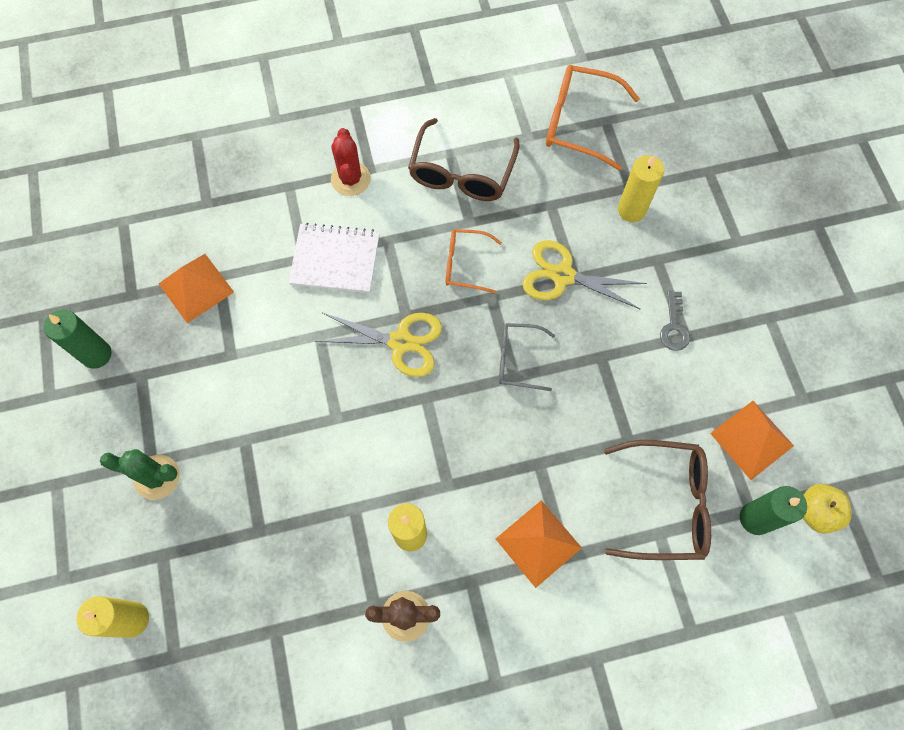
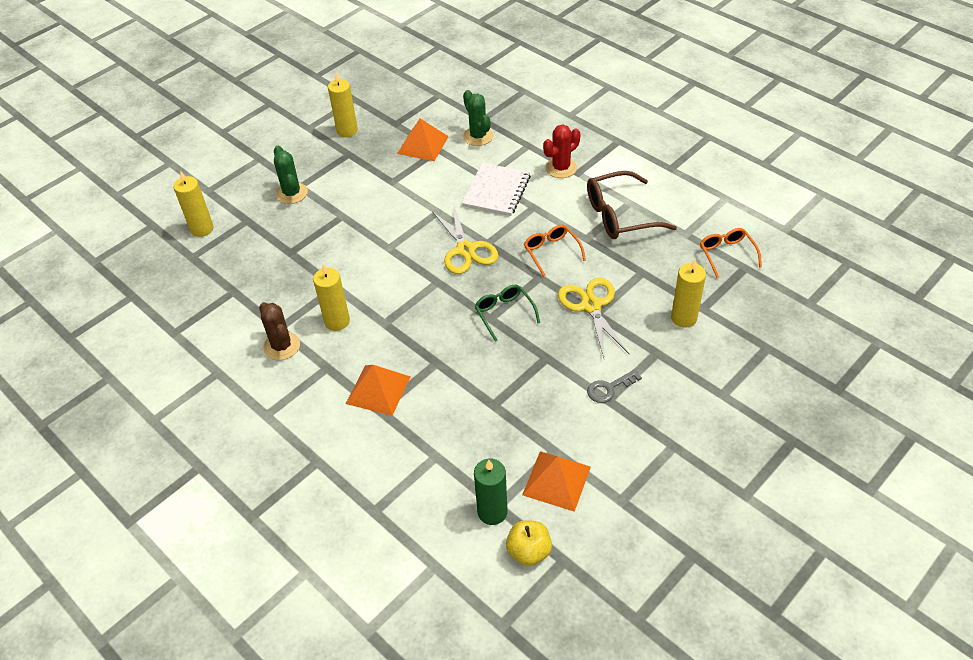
camera: 60 degrees right, 20 degrees down
(96, 354) = (347, 131): green candle -> yellow candle
(232, 224) = (478, 136): none -> green cactus
(335, 260) = (496, 191): white notebook -> white notebook turned 45 degrees clockwise
(518, 359) = (504, 314): grey glasses -> green glasses
(580, 123) = (727, 255): orange glasses -> orange glasses, size x0.61
(664, 504) = (461, 448): brown glasses -> none

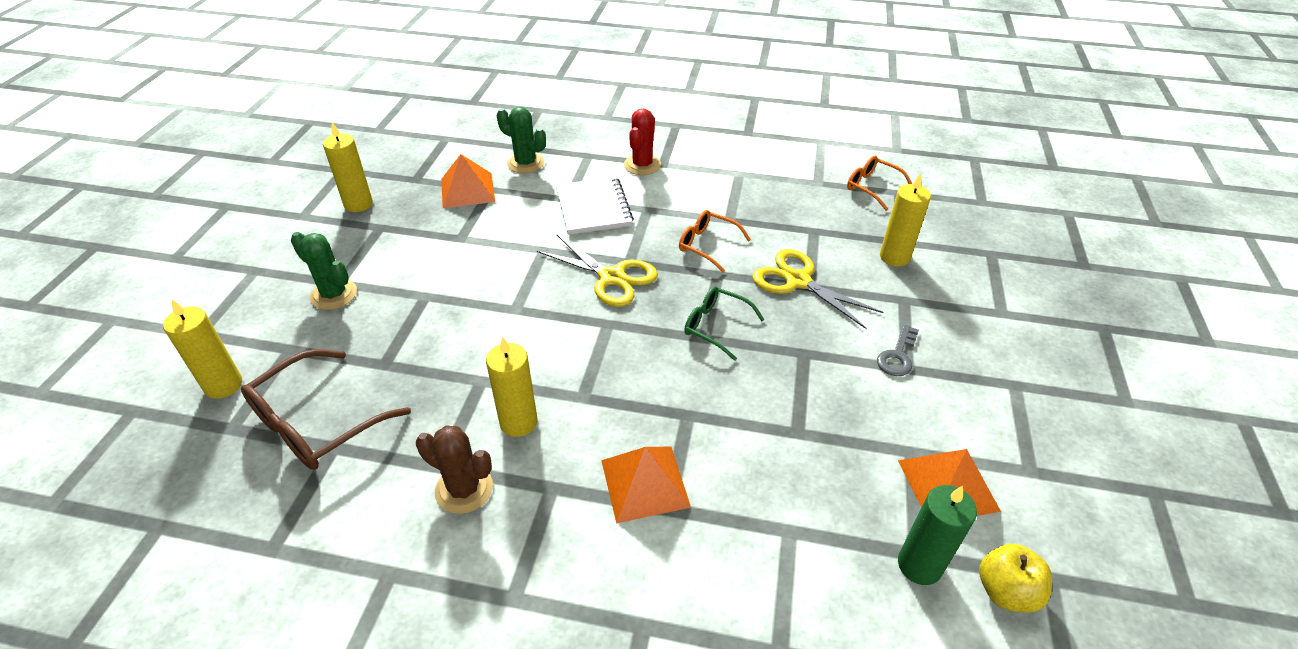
camera: 35 degrees left, 5 degrees down
(620, 215) = (742, 187): brown glasses -> brown glasses (317, 422)

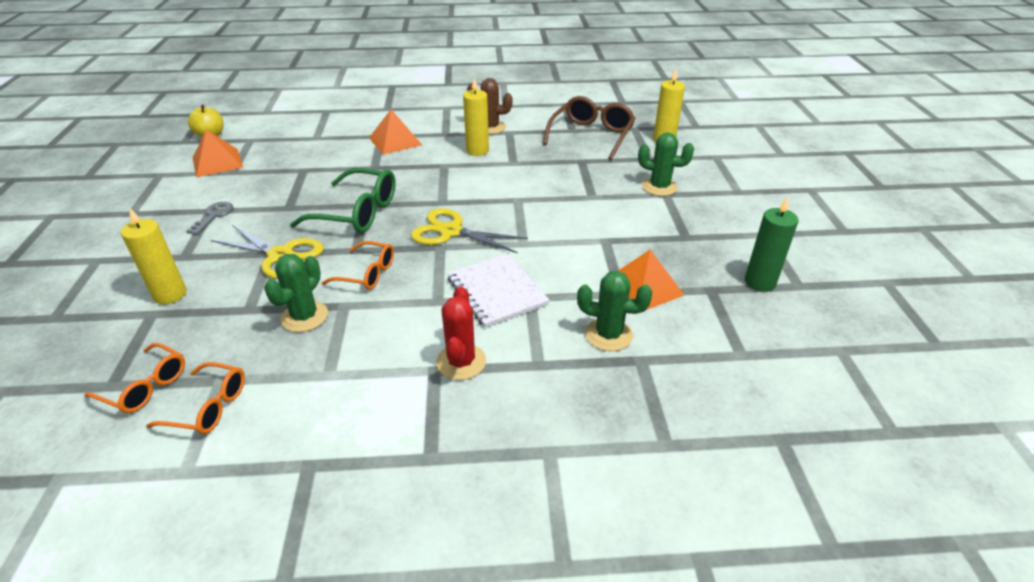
camera: 165 degrees right, 5 degrees down
(358, 204) = (732, 253): yellow candle -> none
(716, 326) = (356, 212): green glasses -> green glasses, size x1.65
(762, 215) = (304, 317): none -> green cactus
(820, 168) = (208, 407): none -> orange glasses
(919, 565) = (250, 137): green candle -> green candle (760, 282)

